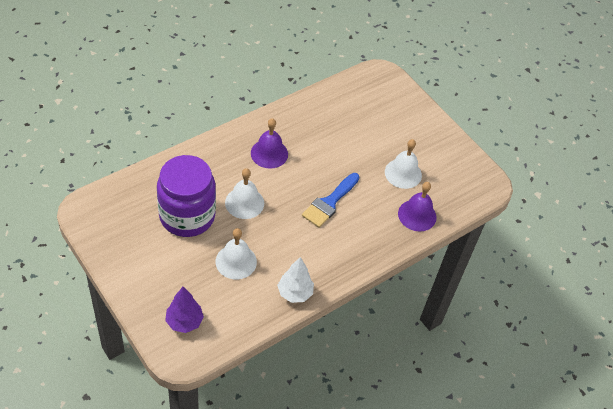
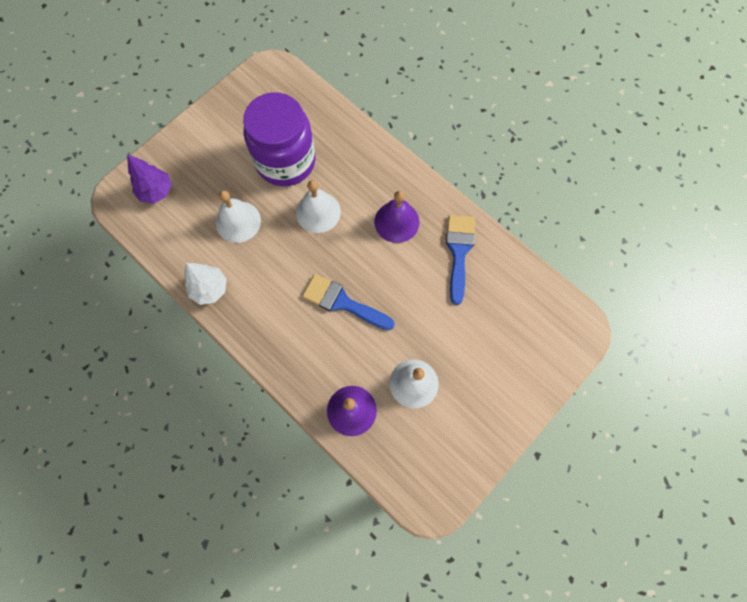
camera: 85 degrees right, 20 degrees up
(306, 122) = (459, 252): none -> blue brush

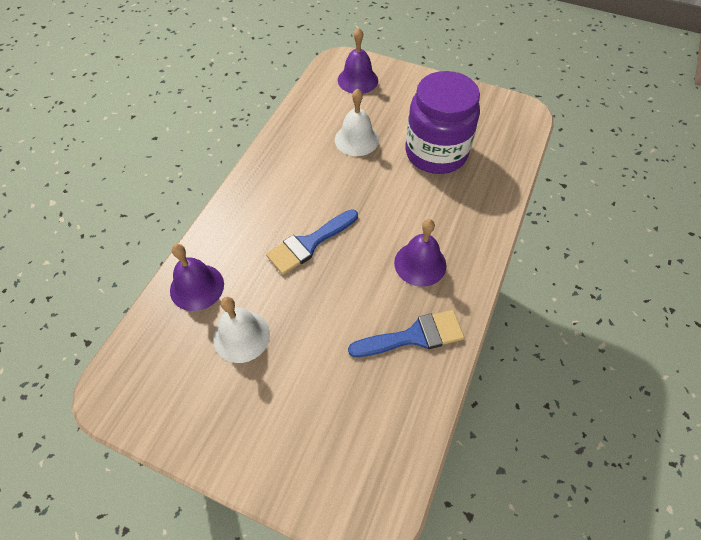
camera: 70 degrees right, 15 degrees down
(156, 192) = (357, 80): purple tree -> purple bell
(209, 289) = (283, 142): white tree -> none
(318, 212) = (396, 194): white bell -> none
(342, 302) = (309, 244): blue brush -> blue brush turned 135 degrees counterclockwise

